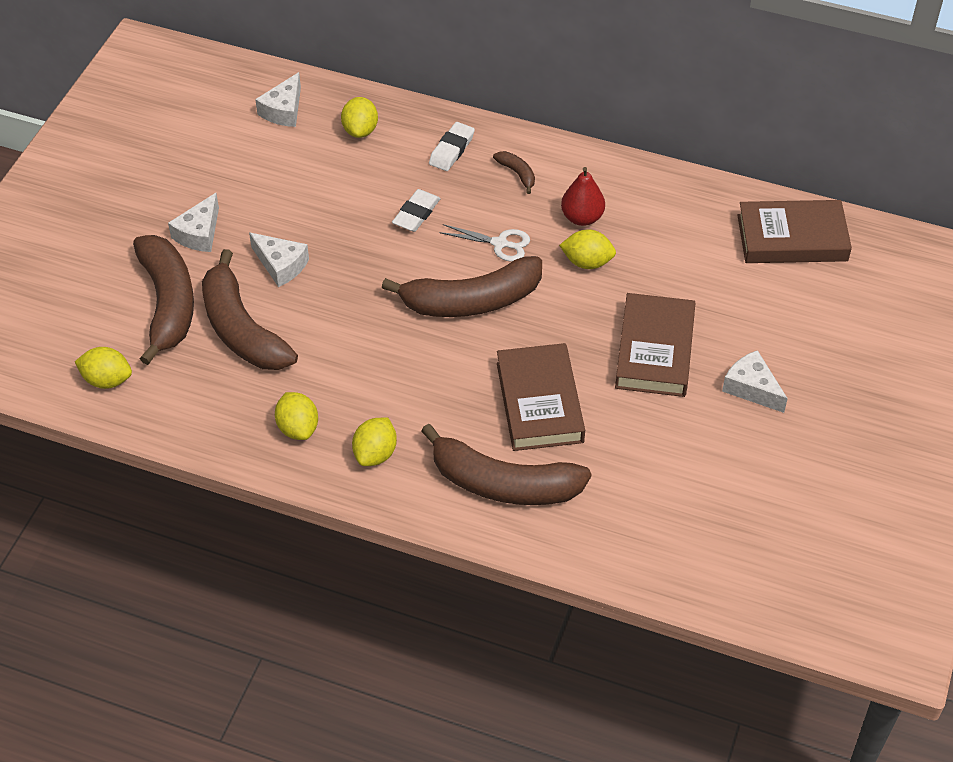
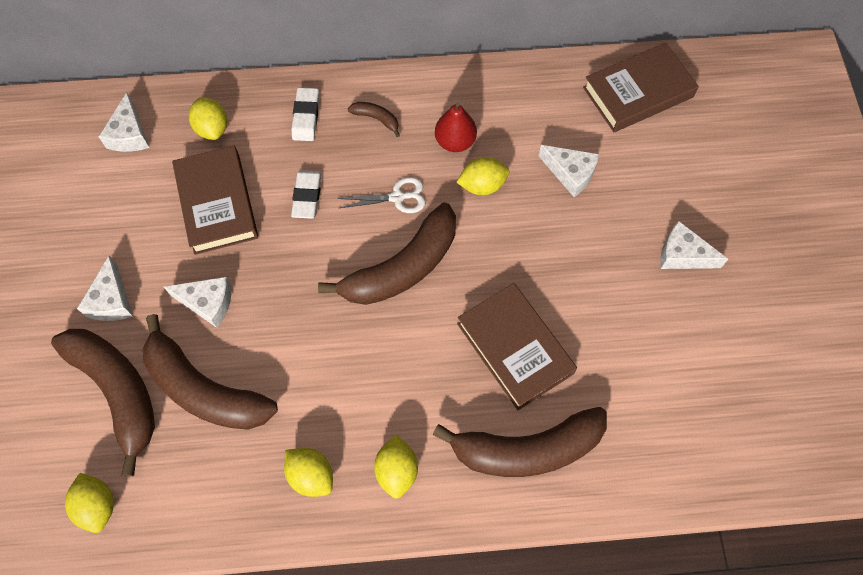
camera: 25 degrees left, 15 degrees up
(107, 380) = (98, 506): yellow lemon -> yellow lemon turned 75 degrees clockwise
(655, 350) = (585, 251): brown book -> brown book (217, 203)
(680, 282) = (570, 173): none -> white cheese

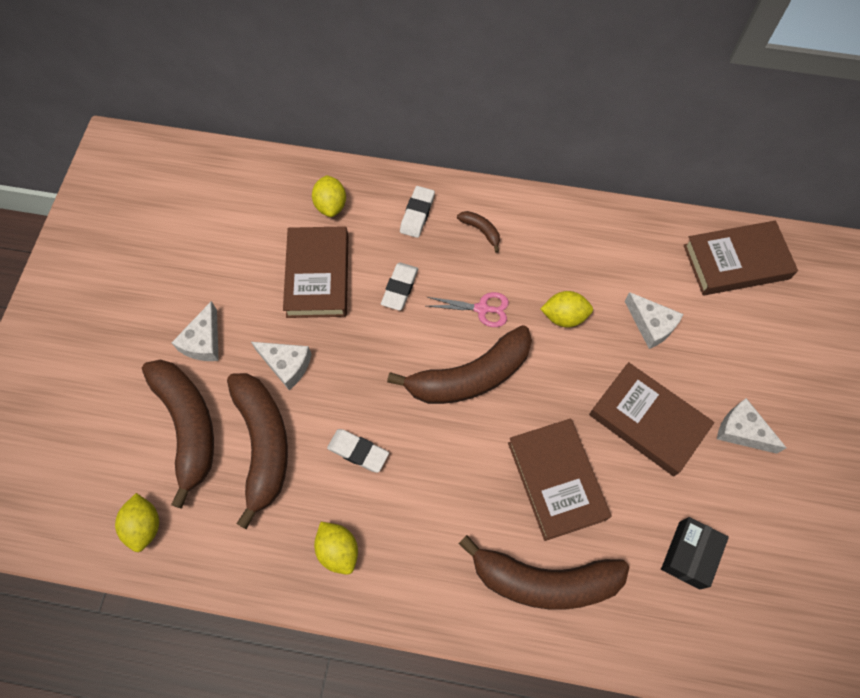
camera: 15 degrees right, 0 degrees up
(129, 134) = (257, 194): white cheese -> none
(204, 389) = (263, 444): brown banana -> brown banana turned 150 degrees counterclockwise
(306, 371) = (358, 451): none -> white eraser
(397, 197) = (482, 309): white scissors -> pink scissors
(397, 470) = (417, 567): yellow lemon -> none
(455, 142) = (548, 269): red pear -> none
(590, 268) = (647, 421): none -> brown book
(661, 386) = (689, 555): none -> black box

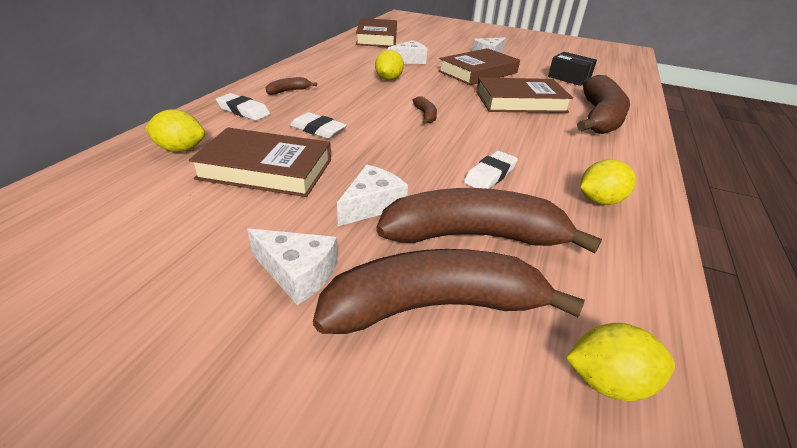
camera: 80 degrees left, 30 degrees down
(470, 376) = (425, 115): brown banana -> brown banana, size x0.41
(482, 309) = (364, 102): pink scissors -> none

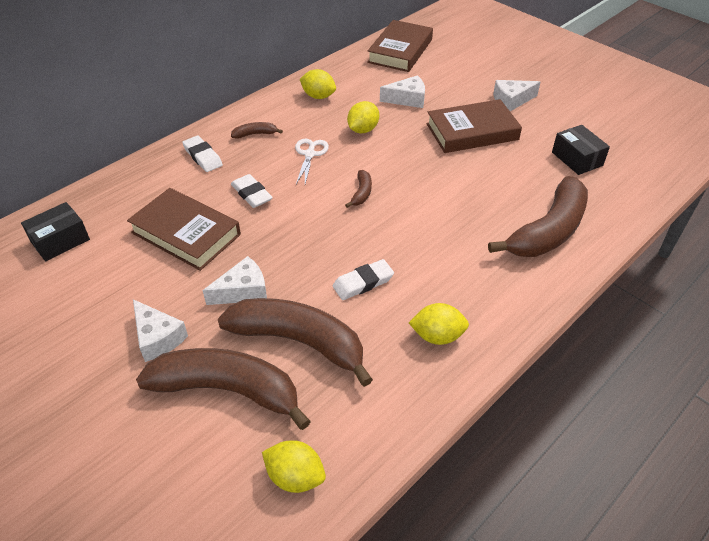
camera: 25 degrees right, 10 degrees up
(92, 202) = (60, 241): none -> black box
(180, 149) = (135, 197): yellow lemon -> yellow lemon (318, 96)
(354, 98) = (310, 154): none -> white scissors
(520, 102) = (479, 190): brown book -> none

